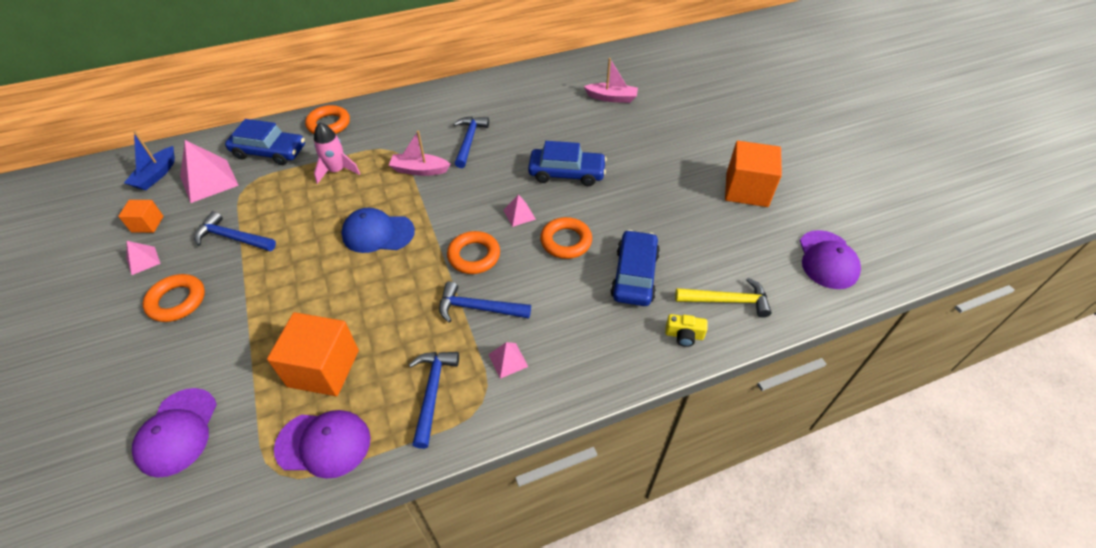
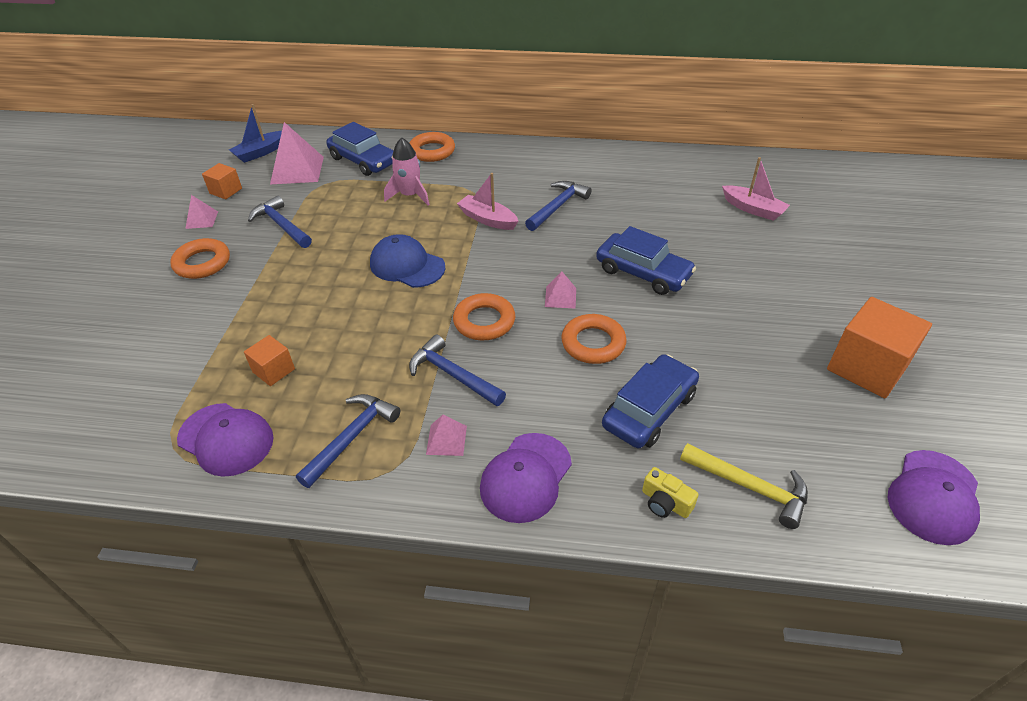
camera: 30 degrees right, 5 degrees down
(177, 432) = (126, 373): purple cap -> purple cap (526, 477)
(323, 368) = (273, 370): orange cube -> orange cube, size x0.52

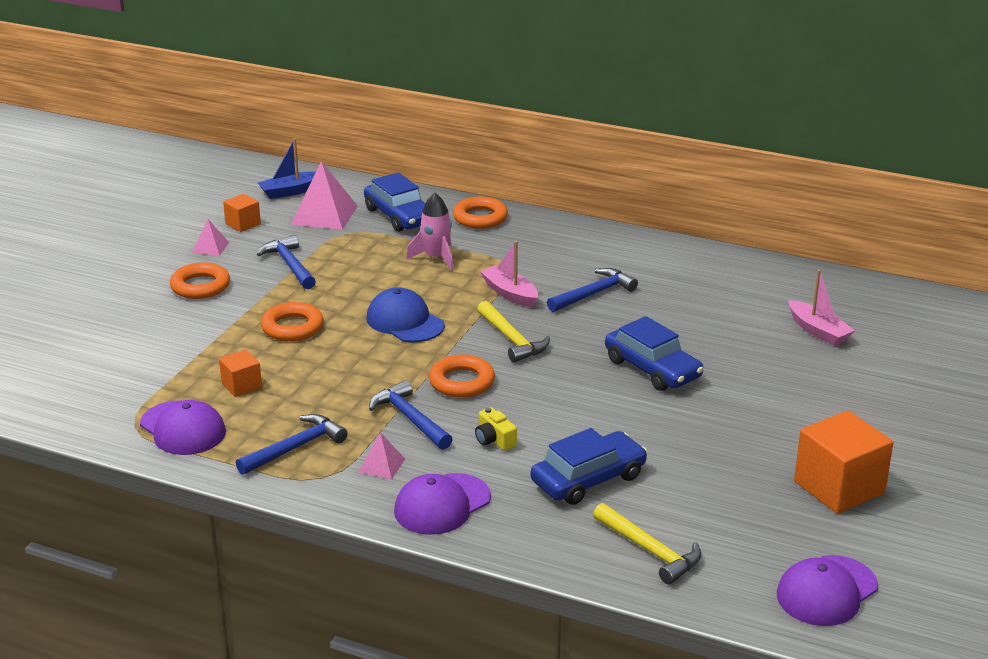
camera: 15 degrees right, 15 degrees down
(509, 266) = (512, 339): none -> yellow hammer
(560, 297) = (551, 375): pink pyramid -> none
(593, 343) = (563, 418): orange ring -> orange ring (292, 327)
(665, 502) = (562, 546): yellow camera -> yellow camera (494, 440)

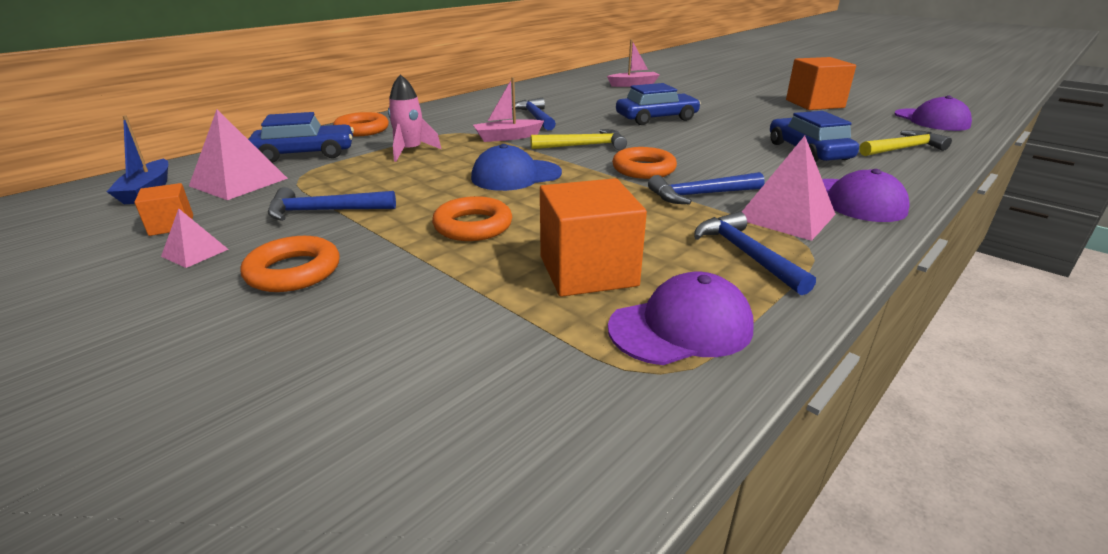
camera: 70 degrees left, 0 degrees up
(241, 386) = (588, 271): orange cube -> orange cube, size x1.92
(381, 465) = (785, 216): pink pyramid -> pink pyramid, size x1.92
(494, 440) = (745, 170): yellow camera -> none

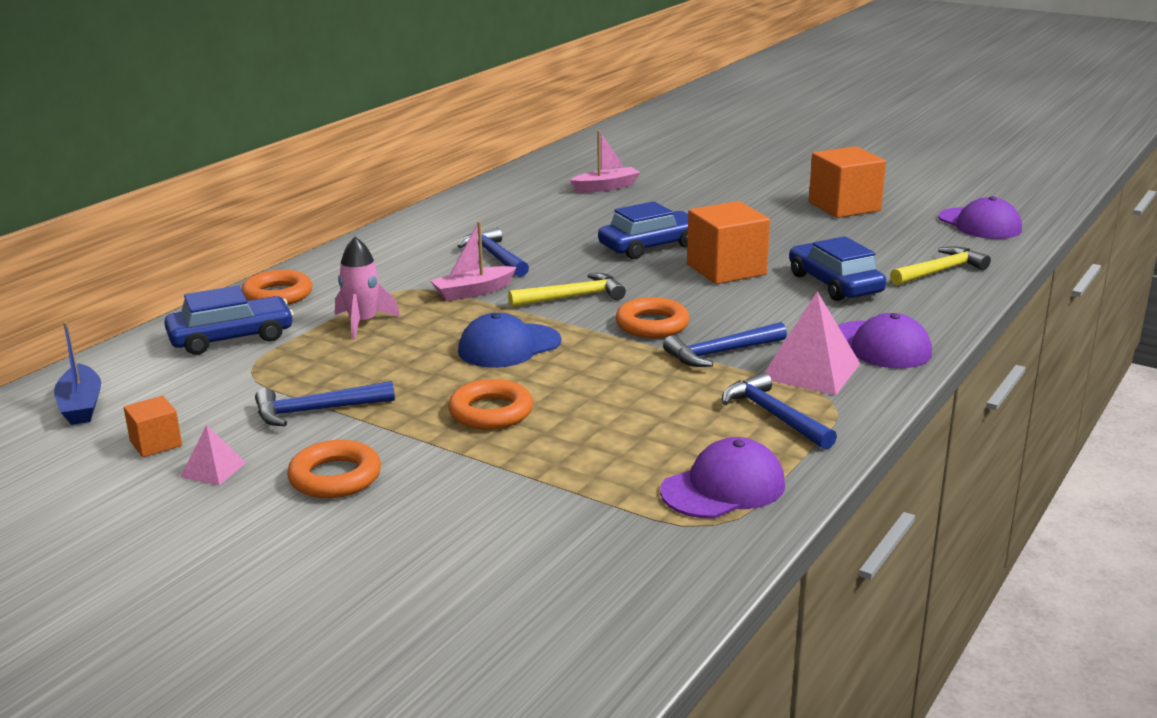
camera: 10 degrees left, 5 degrees down
(239, 182) = (182, 384): pink pyramid -> none
(588, 271) = (626, 447): orange cube -> orange cube (726, 269)

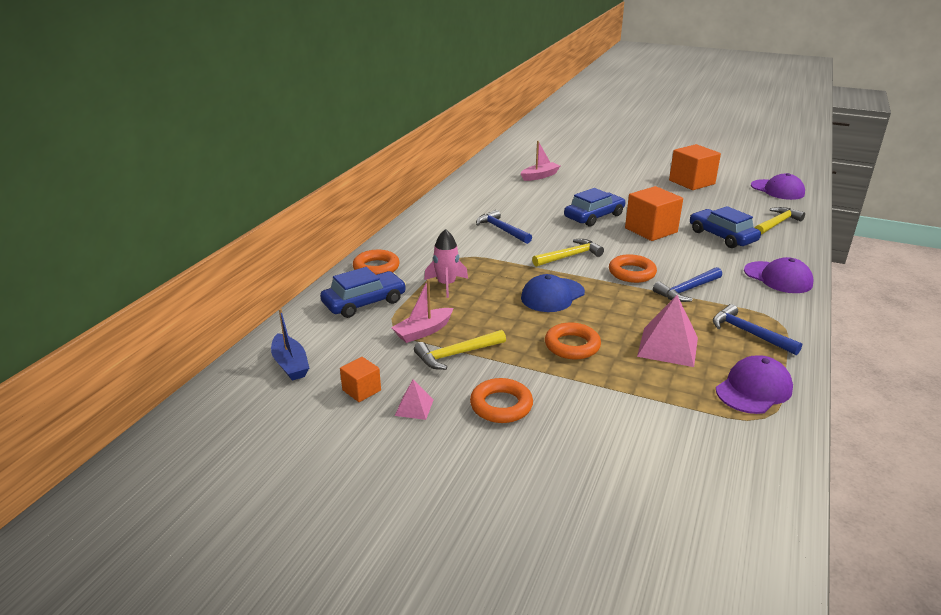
camera: 10 degrees left, 5 degrees up
(317, 411) = (457, 354): blue hammer -> yellow hammer
(473, 292) = (504, 256): pink boat -> pink boat (423, 331)
(810, 371) = (749, 299): pink pyramid -> pink pyramid (667, 347)

